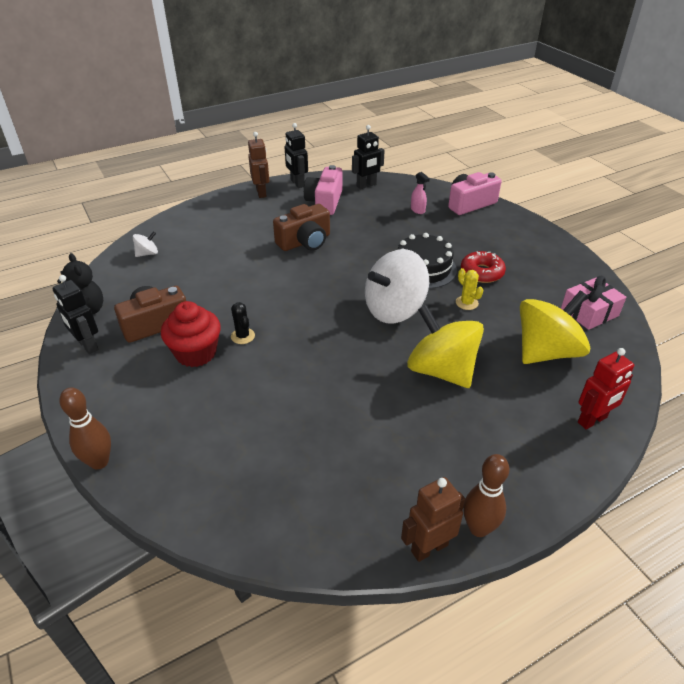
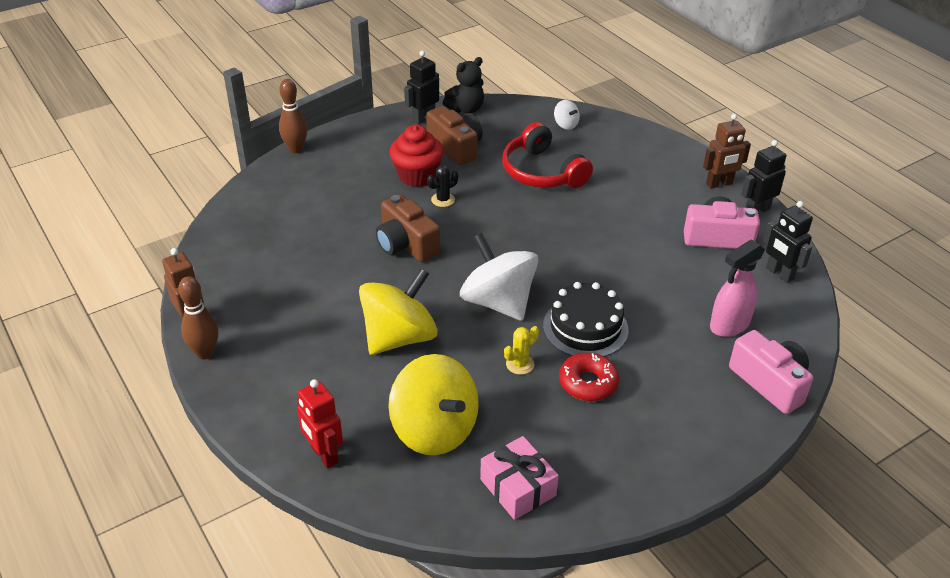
camera: 85 degrees right, 0 degrees up
(217, 273) = (542, 172): none -> red headphones
(305, 242) = (618, 227): brown camera -> brown camera (406, 244)
(418, 210) = (729, 325): pink spray bottle -> pink spray bottle, size x1.80

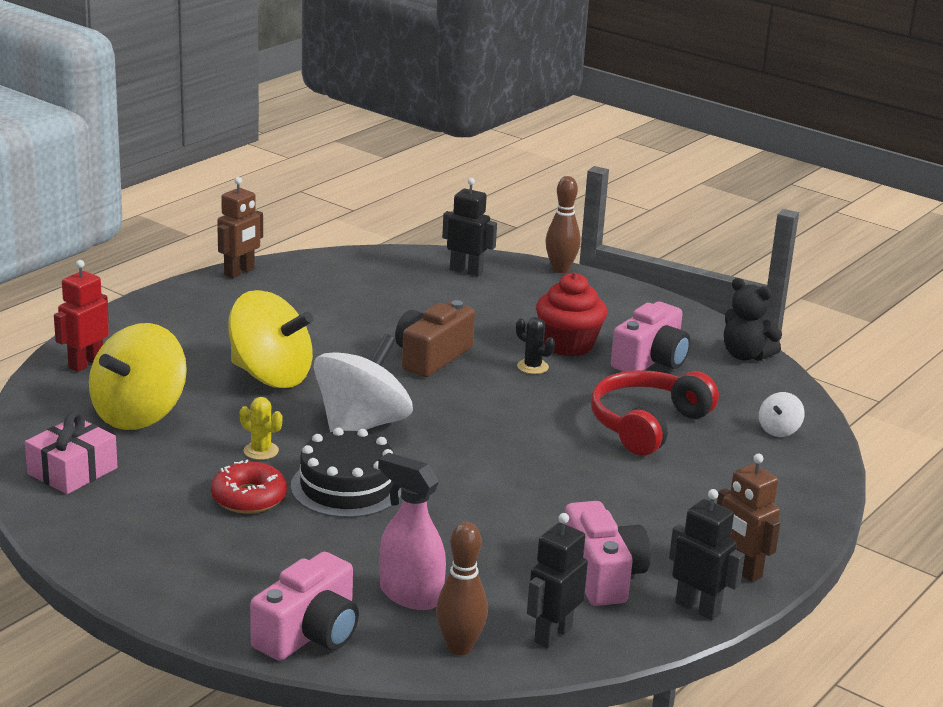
camera: 70 degrees right, 15 degrees down
(205, 353) = (199, 286): brown bowling pin -> brown bowling pin (459, 647)
(423, 118) = (695, 331): black robot -> black robot (466, 271)
(456, 147) = (650, 360): brown camera -> pink camera

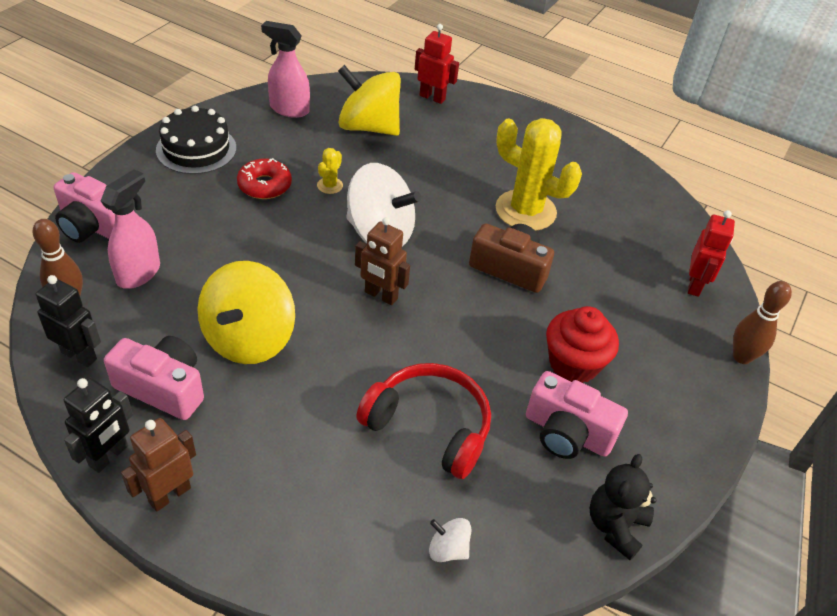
camera: 80 degrees right, 20 degrees up
(72, 471) = (289, 109): pink gift -> pink spray bottle
(239, 272) = (611, 151): brown robot -> brown robot (381, 295)
(270, 376) = (444, 181): yellow spinning top -> yellow spinning top (249, 339)
(337, 335) = (525, 211): none -> yellow cactus
(347, 487) = (285, 231): black cake -> black cake (196, 149)
(466, 271) = (695, 285): black robot -> red robot
(532, 367) = (517, 337): black cactus -> none
(602, 575) = (163, 388): pink camera -> pink camera turned 135 degrees counterclockwise

